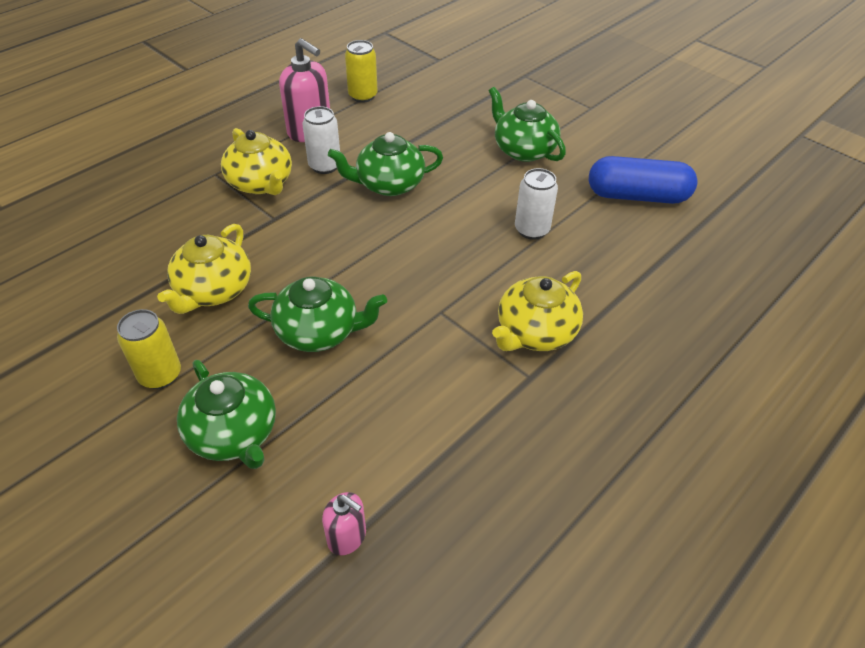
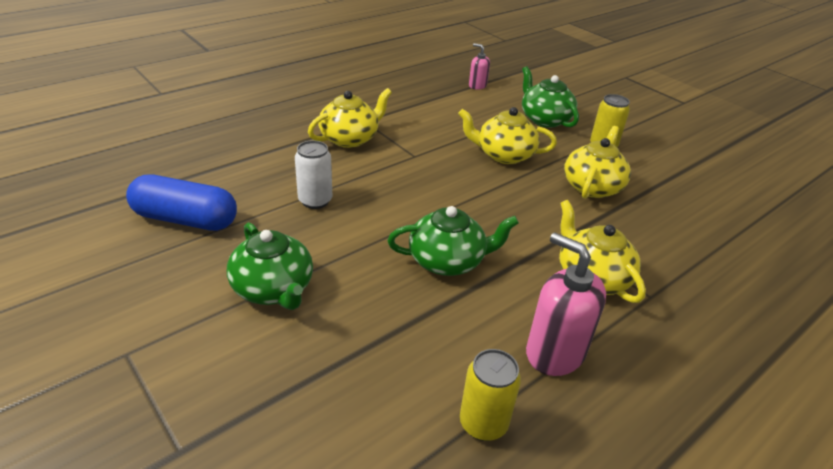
camera: 175 degrees left, 10 degrees down
(319, 331) = (503, 155): green teapot -> yellow teapot
(325, 166) = (523, 293): white can -> none

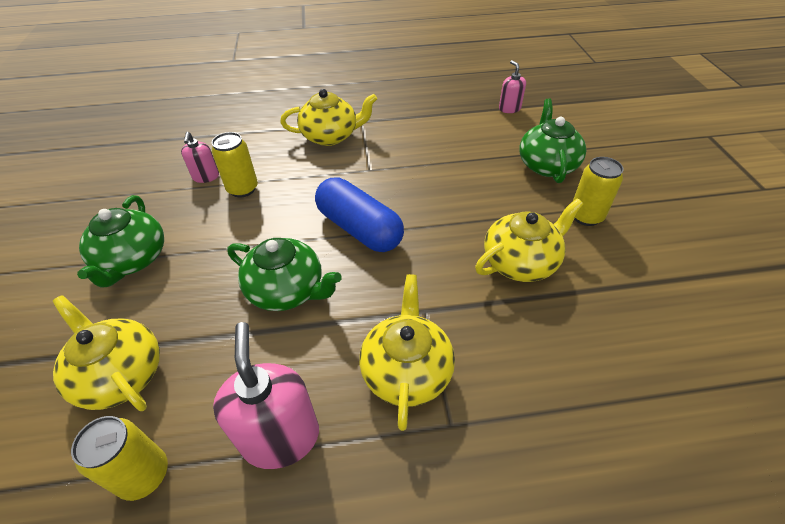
camera: 35 degrees right, 10 degrees up
(185, 219) = (140, 175): blue capsule -> blue capsule (359, 229)
(264, 201) = (206, 177): none -> pink soap dispenser
(315, 201) = (242, 189): white can -> yellow can
(503, 155) = (458, 194): yellow teapot -> yellow teapot (120, 375)

